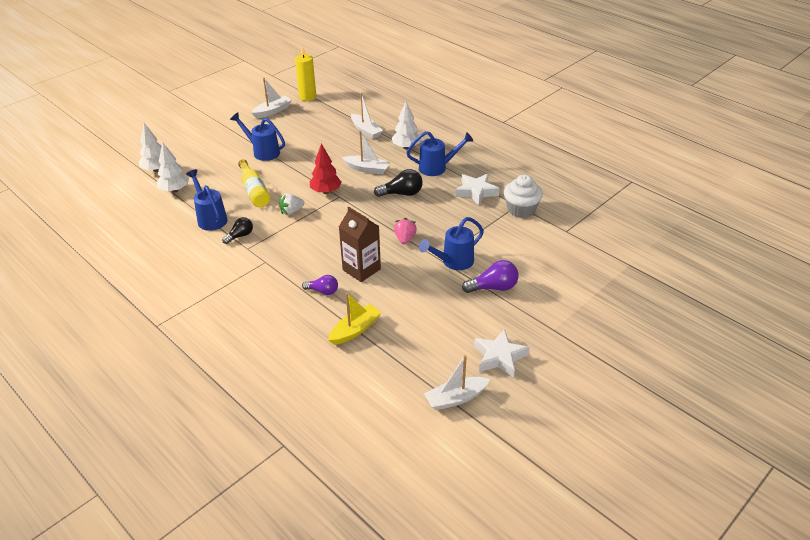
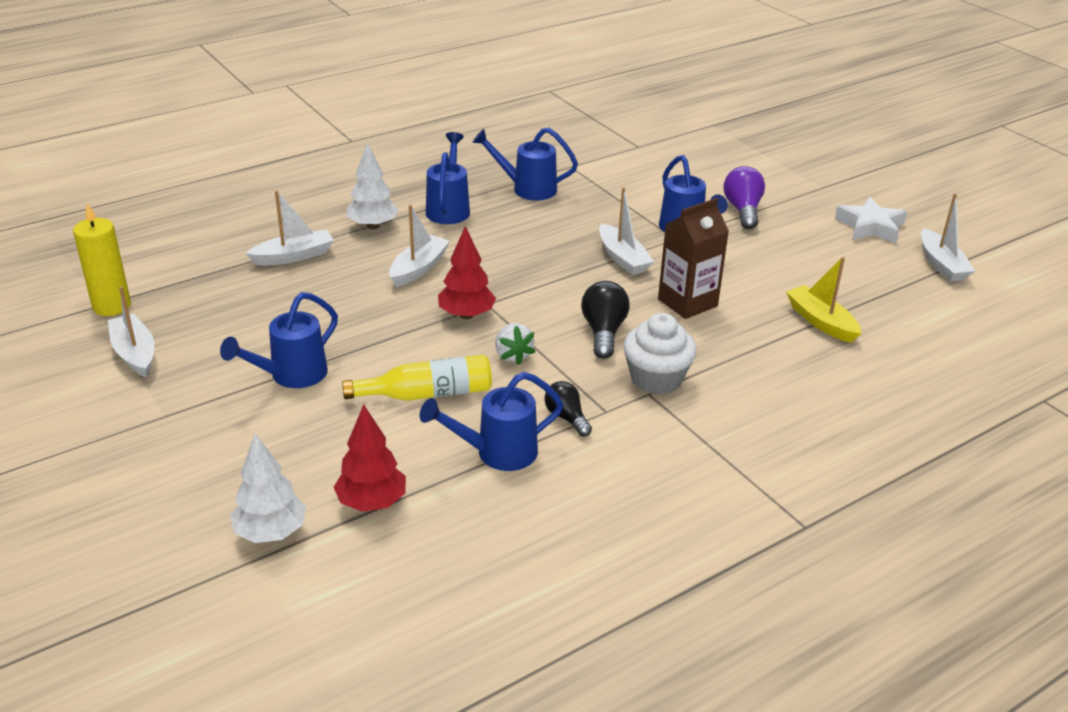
camera: 80 degrees left, 5 degrees down
(175, 190) = (372, 502): white tree -> red tree
(323, 291) = (733, 341): purple light bulb -> none
(402, 193) = (505, 246): black light bulb -> black light bulb (603, 332)
(405, 239) = (623, 258): pink strawberry -> white boat
(476, 192) = (527, 189): white star -> blue watering can
(521, 209) = (582, 165): white cupcake -> white cupcake (656, 378)

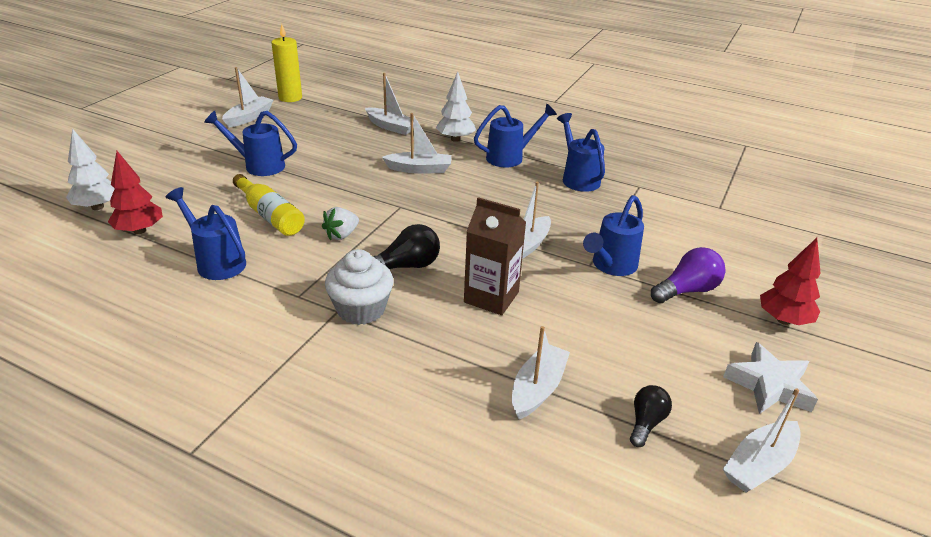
camera: 60 degrees right, 0 degrees up
(466, 315) = (378, 203): red tree -> red tree (783, 320)
(566, 417) = (277, 280): black light bulb -> black light bulb (646, 423)
(821, 322) = (538, 388): yellow boat -> white boat

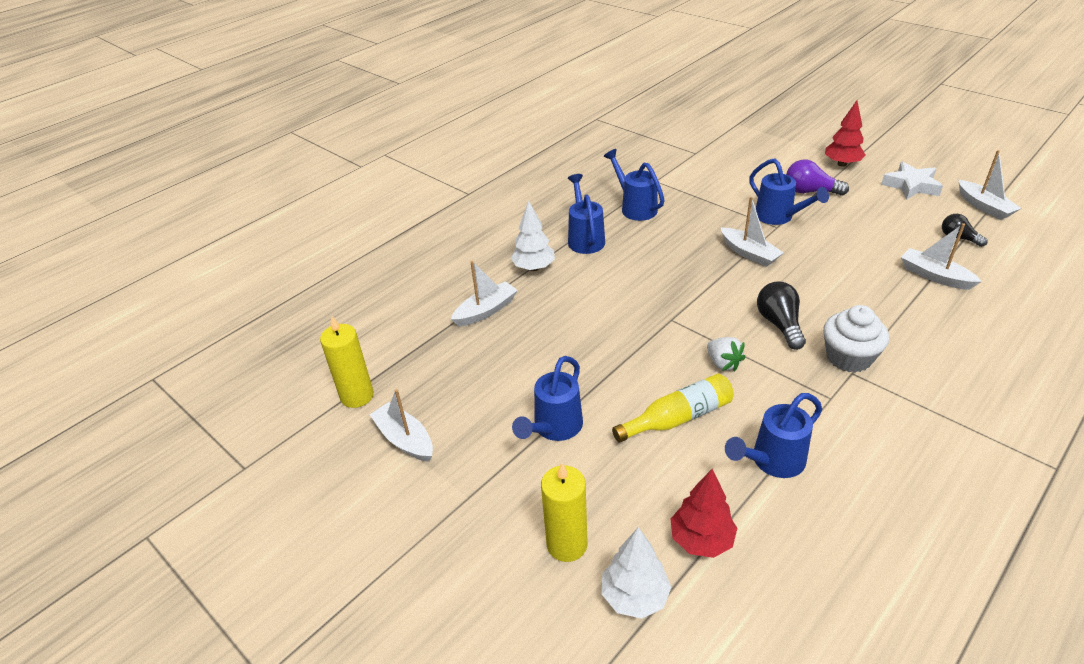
camera: 70 degrees left, 5 degrees up
(148, 180) = (567, 544): none -> yellow candle
(419, 169) = (595, 299): white boat -> none
(491, 297) = (825, 282): brown carton -> none
(578, 178) = (635, 207): blue watering can -> blue watering can turned 60 degrees clockwise
(687, 290) = (810, 191): purple light bulb -> purple light bulb turned 60 degrees counterclockwise

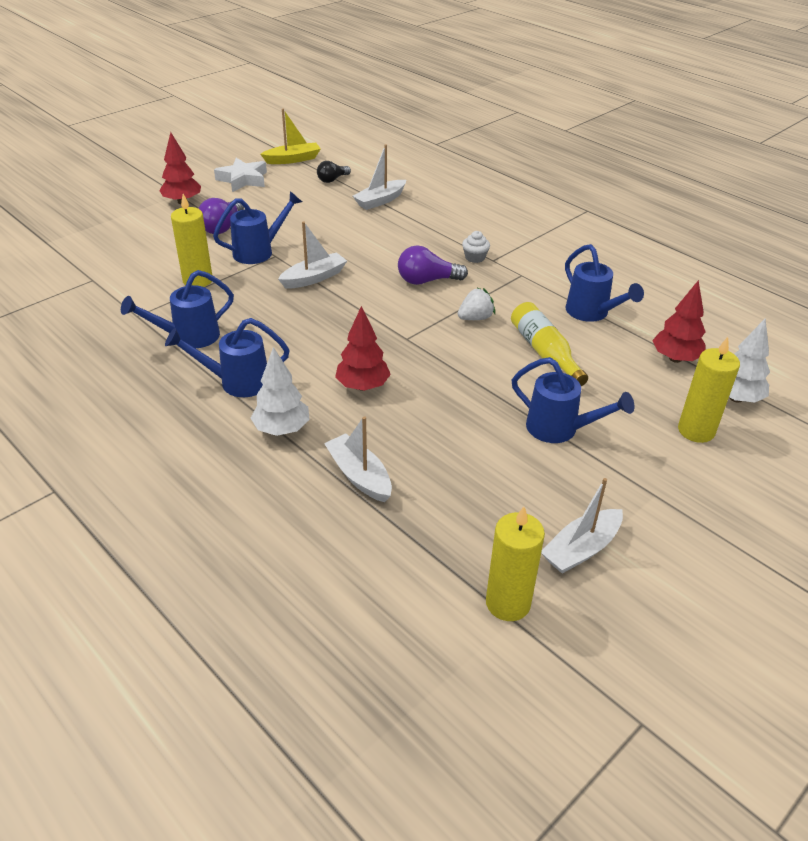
camera: 90 degrees left, 0 degrees up
(593, 301) = (363, 386): none -> red tree
(716, 196) = (197, 280): none -> yellow candle
(779, 324) = (427, 281): black light bulb -> purple light bulb
(848, 357) = (475, 257): white cupcake -> white cupcake, size x0.54
(984, 206) = (293, 159): white boat -> yellow boat

